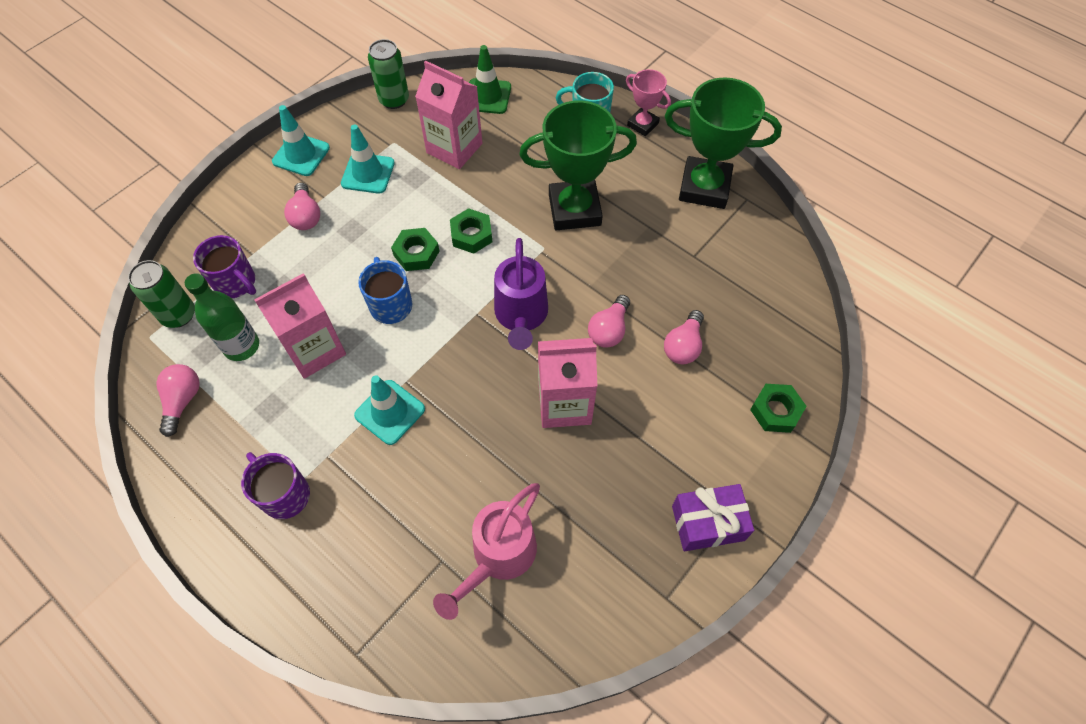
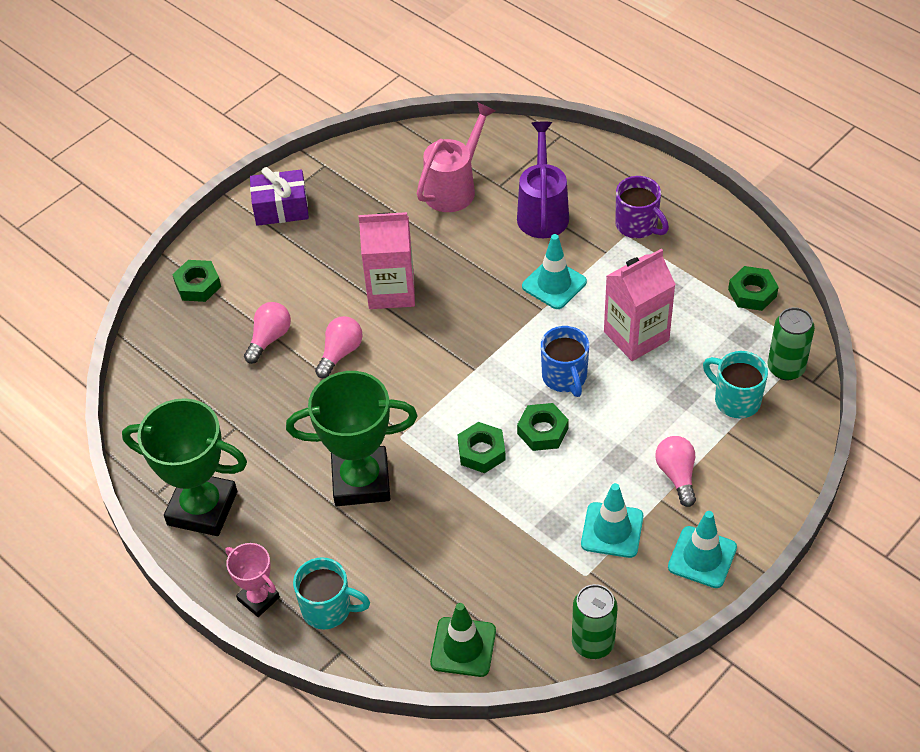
camera: 175 degrees left, 10 degrees down
(182, 401) = (752, 293): pink light bulb -> green nut
(236, 283) = (735, 400): purple mug -> turquoise mug
(241, 346) = (710, 339): green bottle -> none
(454, 148) = (506, 565): pink carton -> none
(521, 316) = (429, 366): purple watering can -> purple watering can (543, 212)

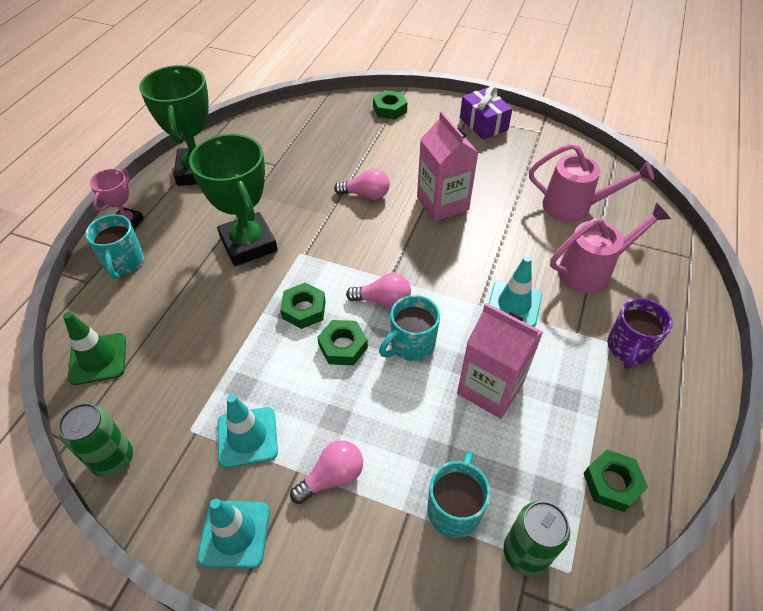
camera: 65 degrees right, 0 degrees up
(269, 338) = (361, 155): pink light bulb -> pink light bulb (383, 301)
(543, 212) = (591, 271): purple watering can -> pink watering can
(565, 377) = (411, 345): blue mug -> turquoise mug

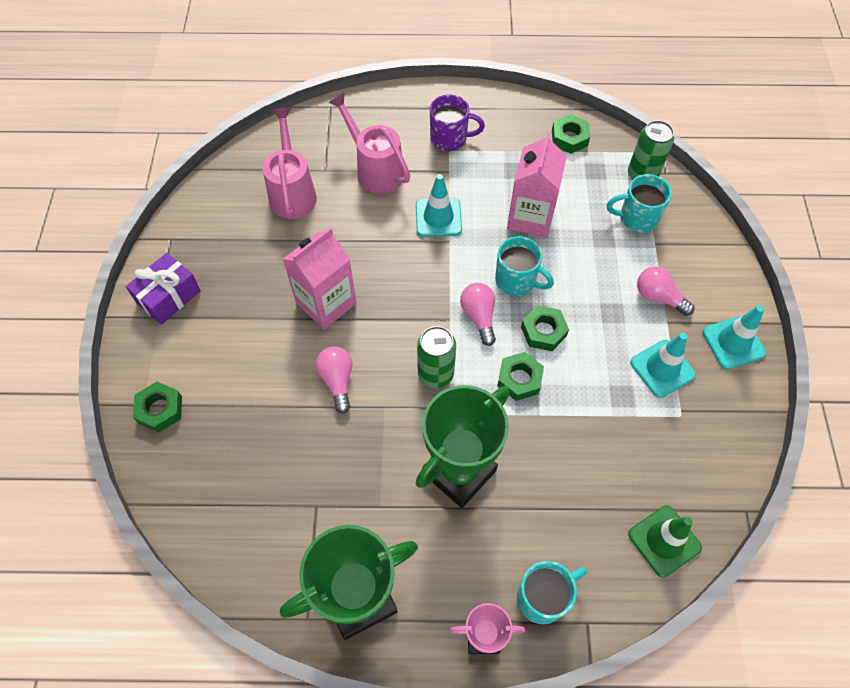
camera: 110 degrees left, 10 degrees up
(113, 459) = (737, 461): green can -> green can (435, 374)

